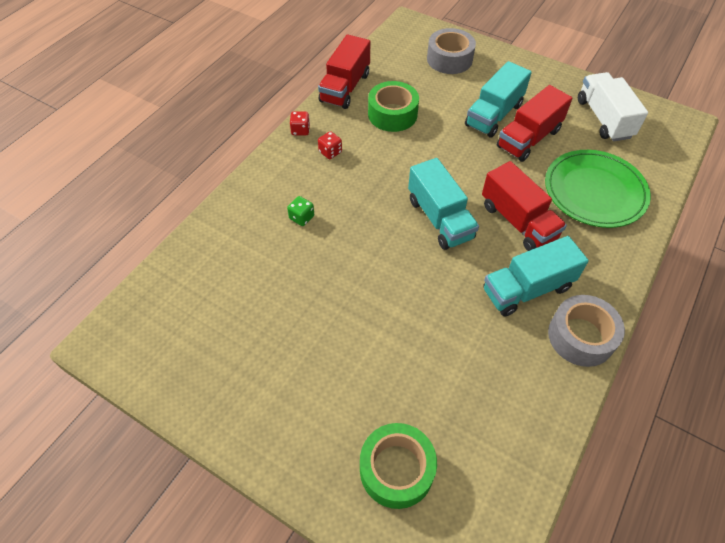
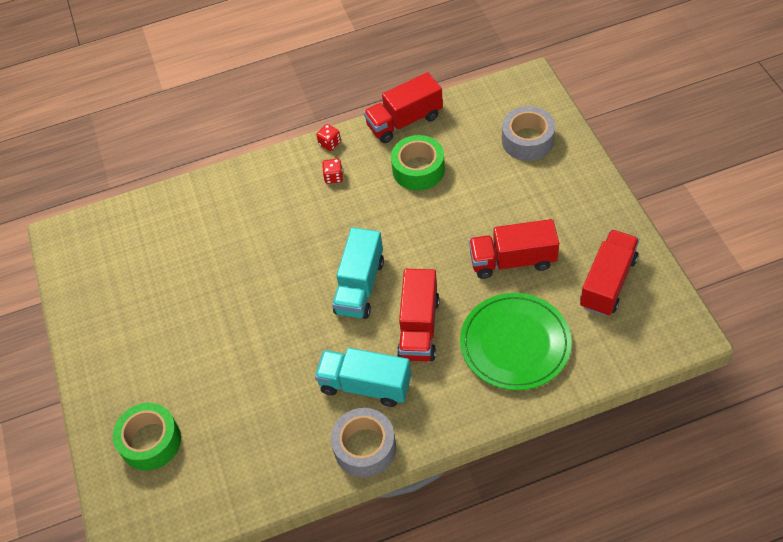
camera: 45 degrees right, 0 degrees up
(301, 217) = (260, 222): green dice -> none
(494, 115) = (506, 220): turquoise truck -> none
(603, 118) = (608, 282): white truck -> red truck

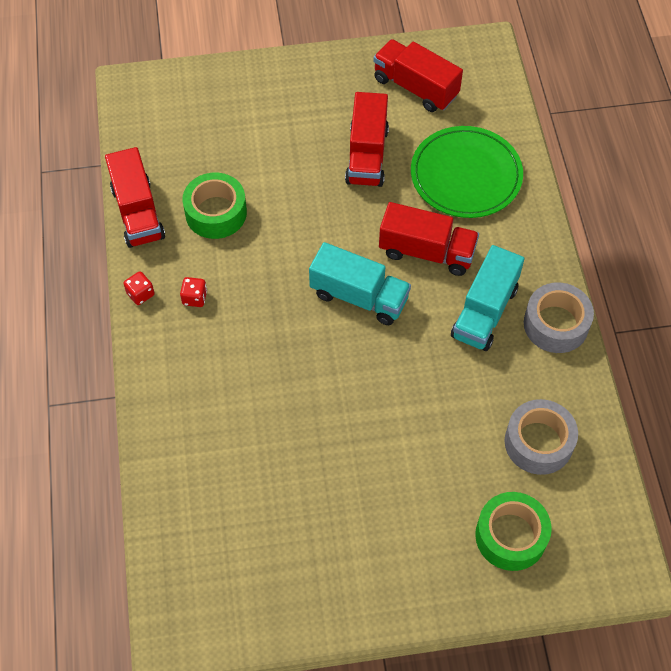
camera: 85 degrees left, 5 degrees up
(527, 140) = (214, 107): grey tape -> grey tape (538, 442)

